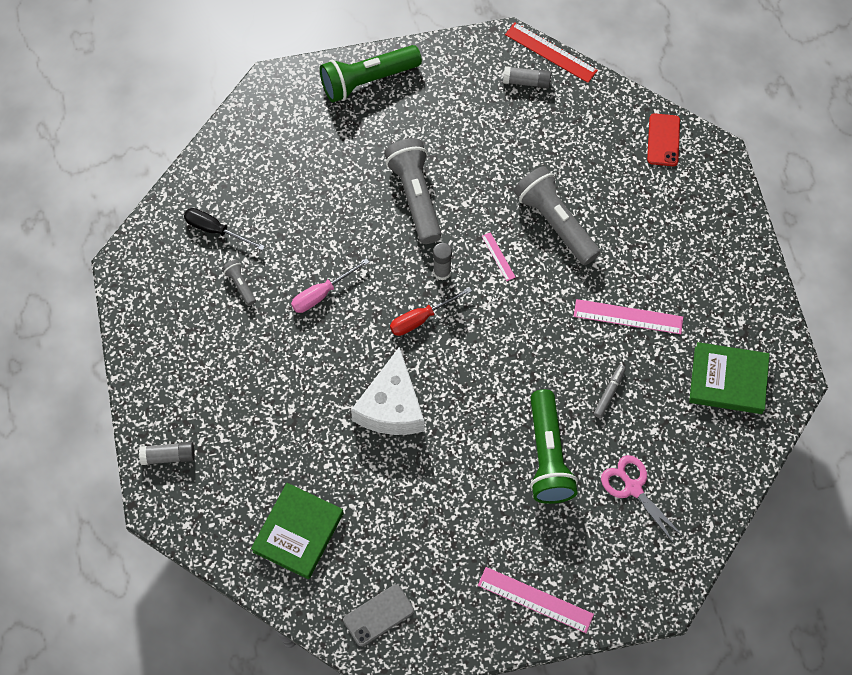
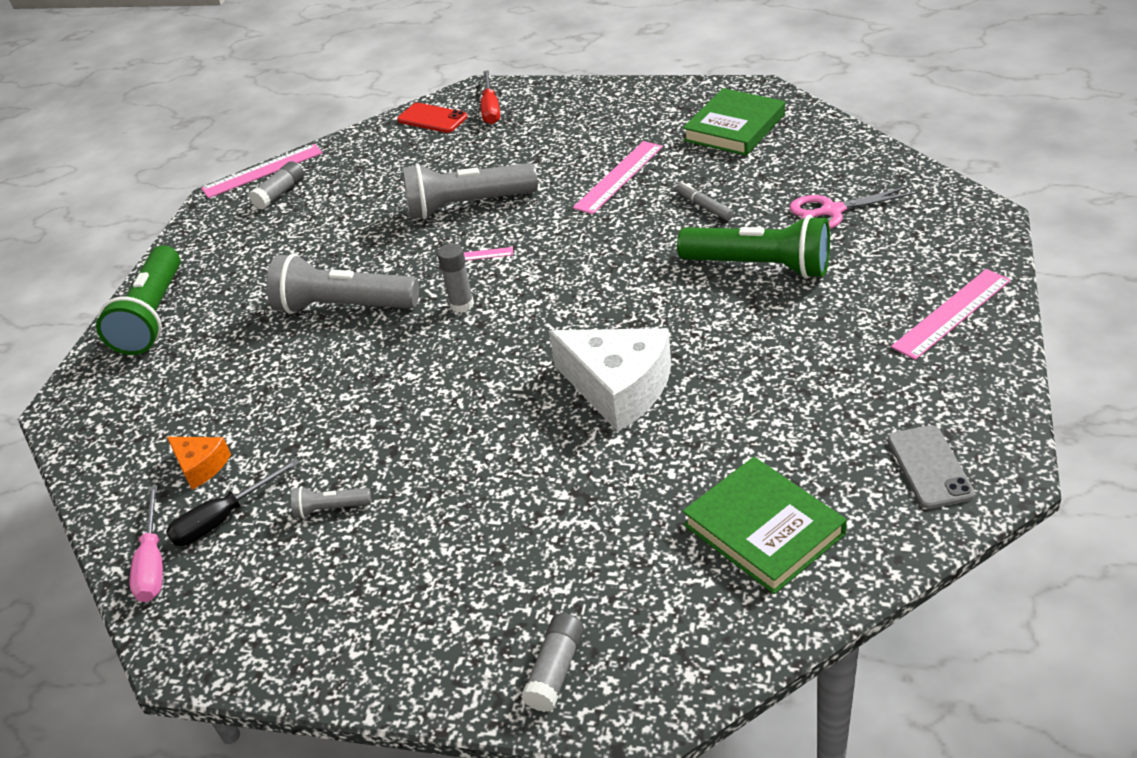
camera: 60 degrees left, 25 degrees down
(249, 193) = (200, 466): none -> orange cheese
(322, 294) = (409, 422): pink screwdriver -> pink screwdriver (153, 563)
(421, 318) = (511, 335): red screwdriver -> red screwdriver (490, 109)
(550, 52) = (262, 171): red ruler -> pink ruler

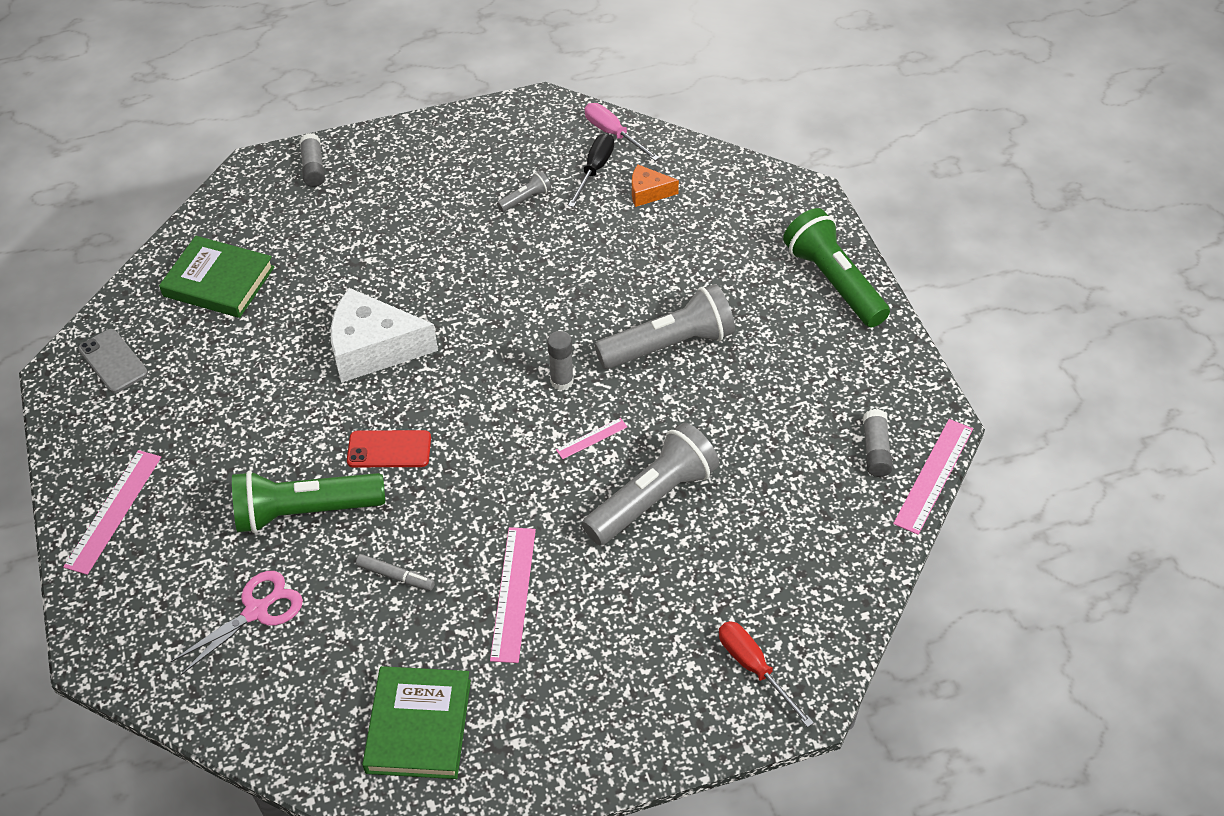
camera: 145 degrees right, 10 degrees up
(432, 118) = (815, 626): red phone -> red phone (389, 449)

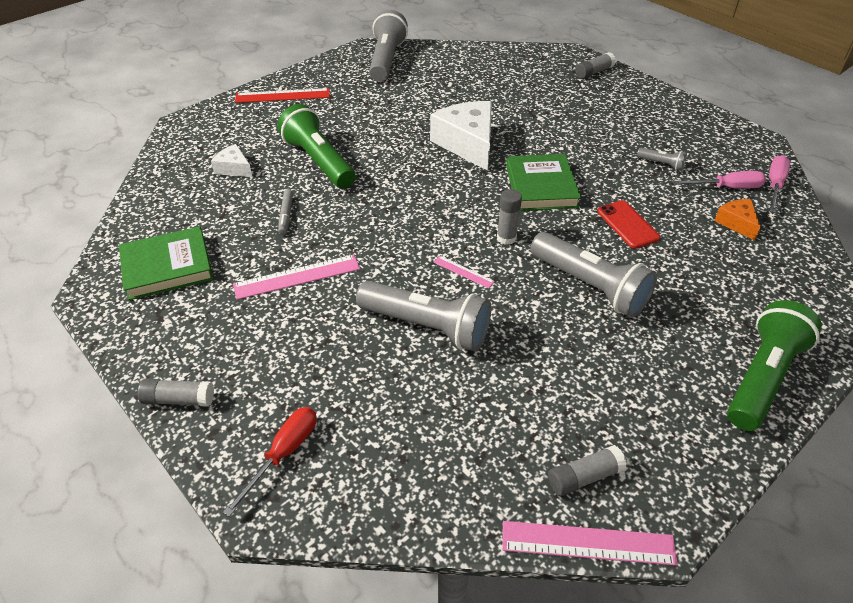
camera: 65 degrees right, 5 degrees down
(113, 361) = (386, 60): grey phone -> grey flashlight
(114, 511) = (282, 96): pink ruler -> red ruler
(219, 282) = (472, 72): green book -> green book (541, 187)
(256, 611) = (234, 168): pink scissors -> white cheese
(389, 449) = (389, 178): red phone -> red phone (627, 224)
(595, 170) = (727, 188): black screwdriver -> pink screwdriver
(642, 749) = (179, 399): none -> grey glue stick

